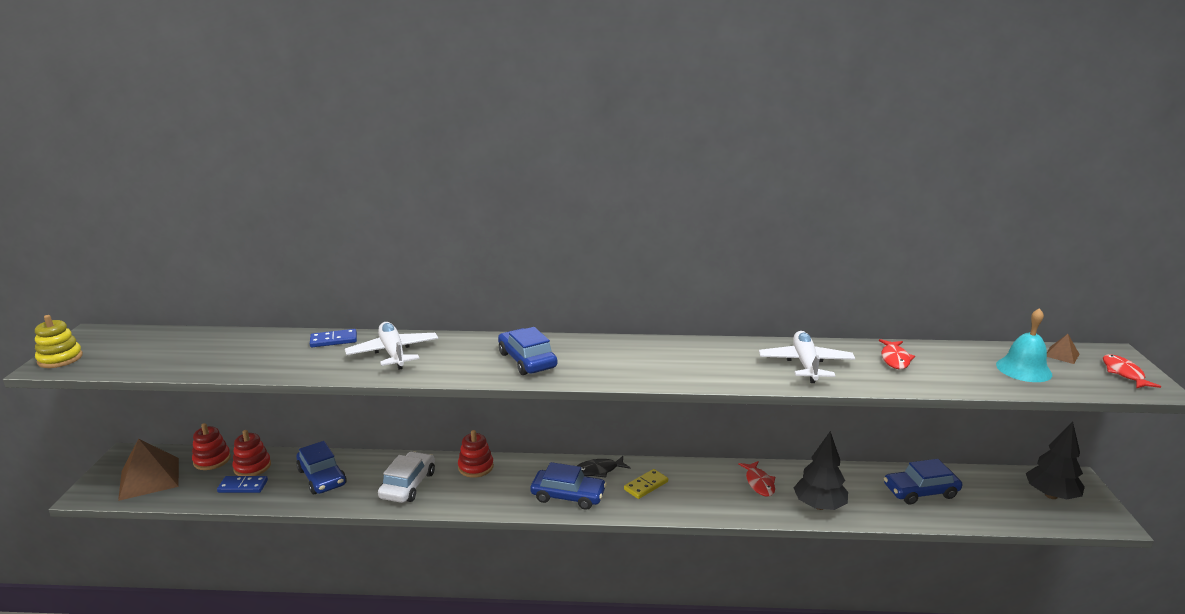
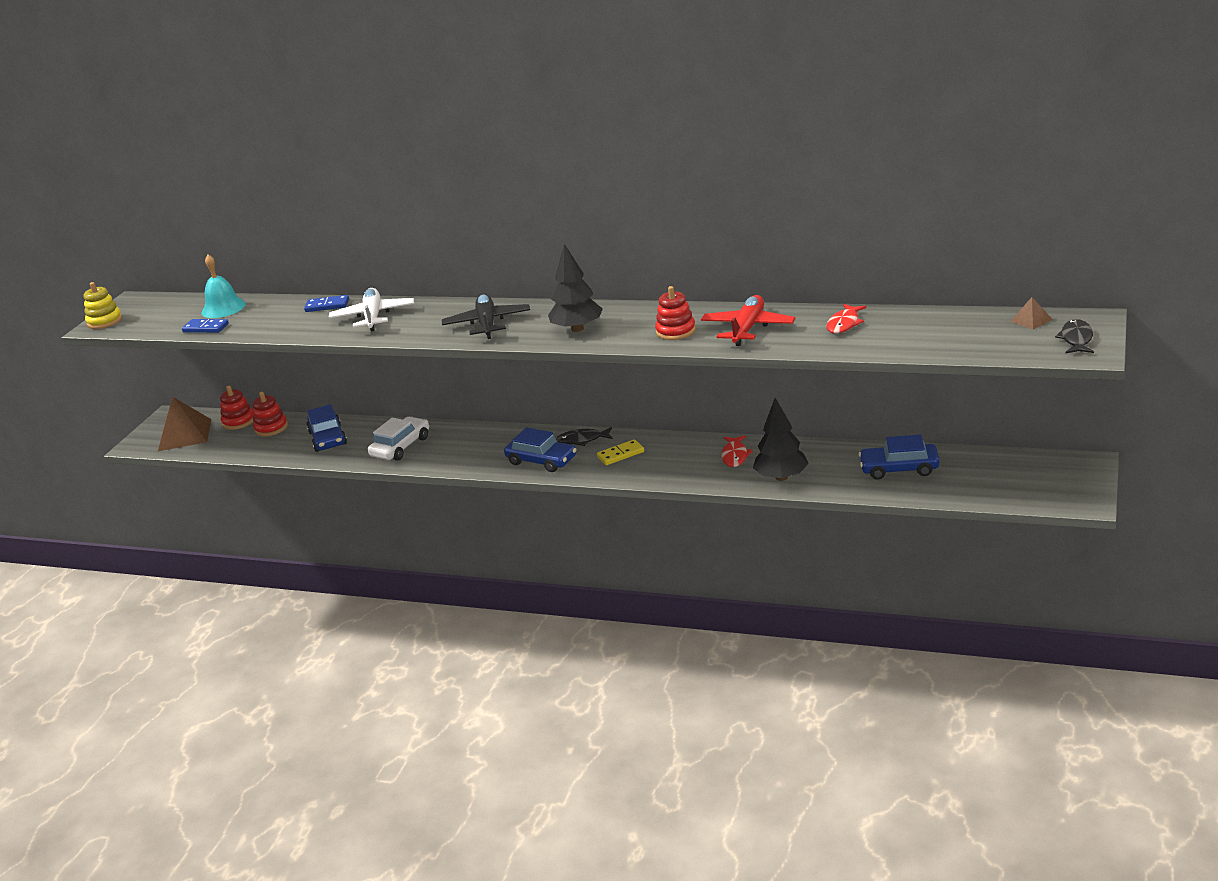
camera: 20 degrees right, 5 degrees up
(243, 486) = (259, 443): blue domino -> blue domino (205, 328)
(476, 467) = (468, 434): red stacking toy -> red stacking toy (675, 331)
(527, 360) = (487, 324): blue car -> black plane
(805, 364) = (747, 328): white plane -> red plane
(1023, 369) = (970, 334): turquoise bell -> turquoise bell (223, 308)
(1051, 495) = (1041, 477): black tree -> black tree (577, 329)
(1124, 373) = (1076, 339): red fish -> black fish

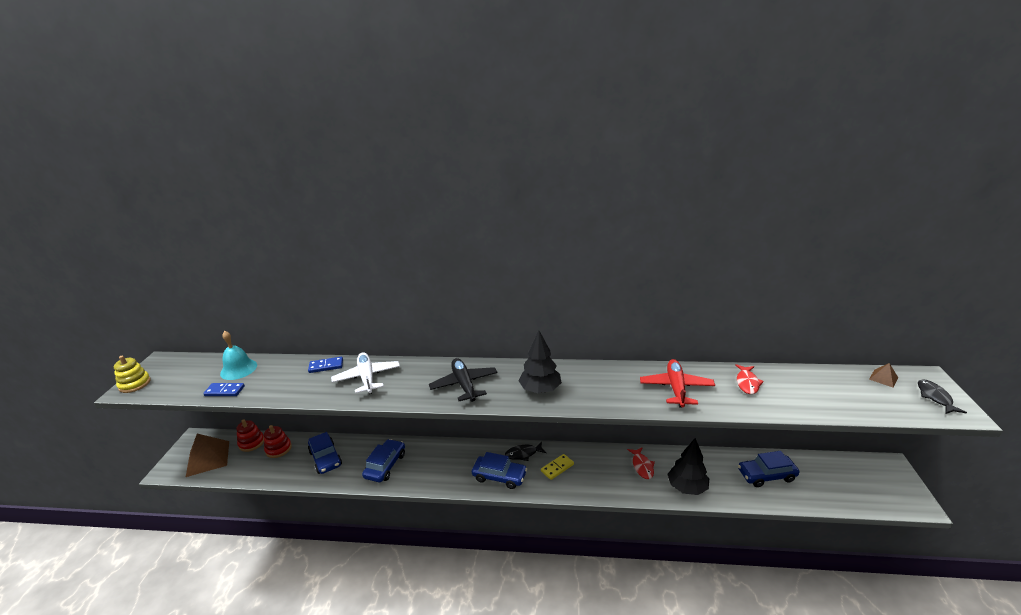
camera: 15 degrees left, 0 degrees up
(401, 447) = (385, 465): white car -> blue car
(675, 331) = (621, 391): red stacking toy -> none

